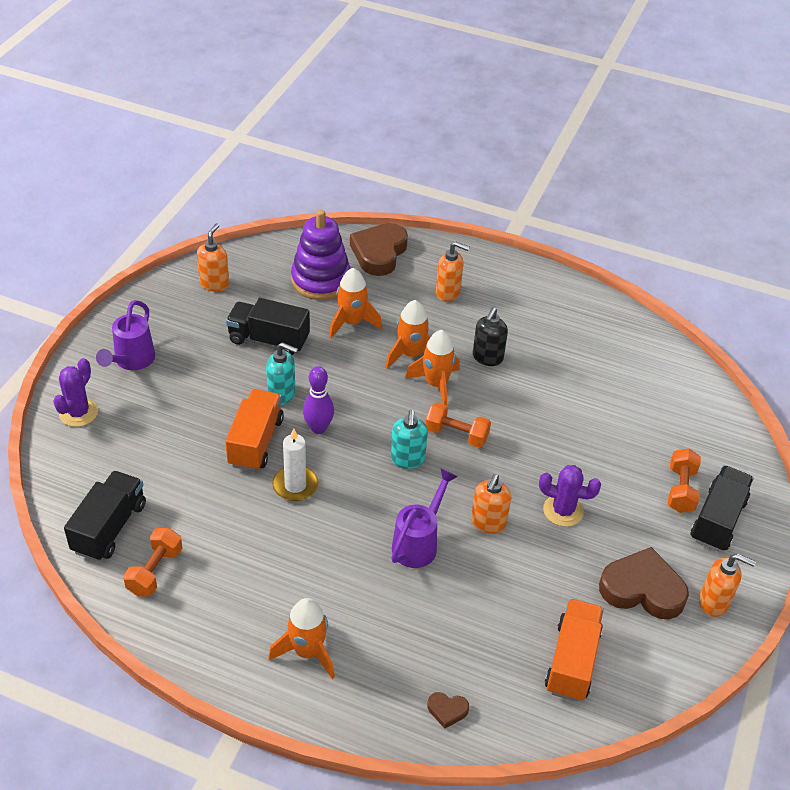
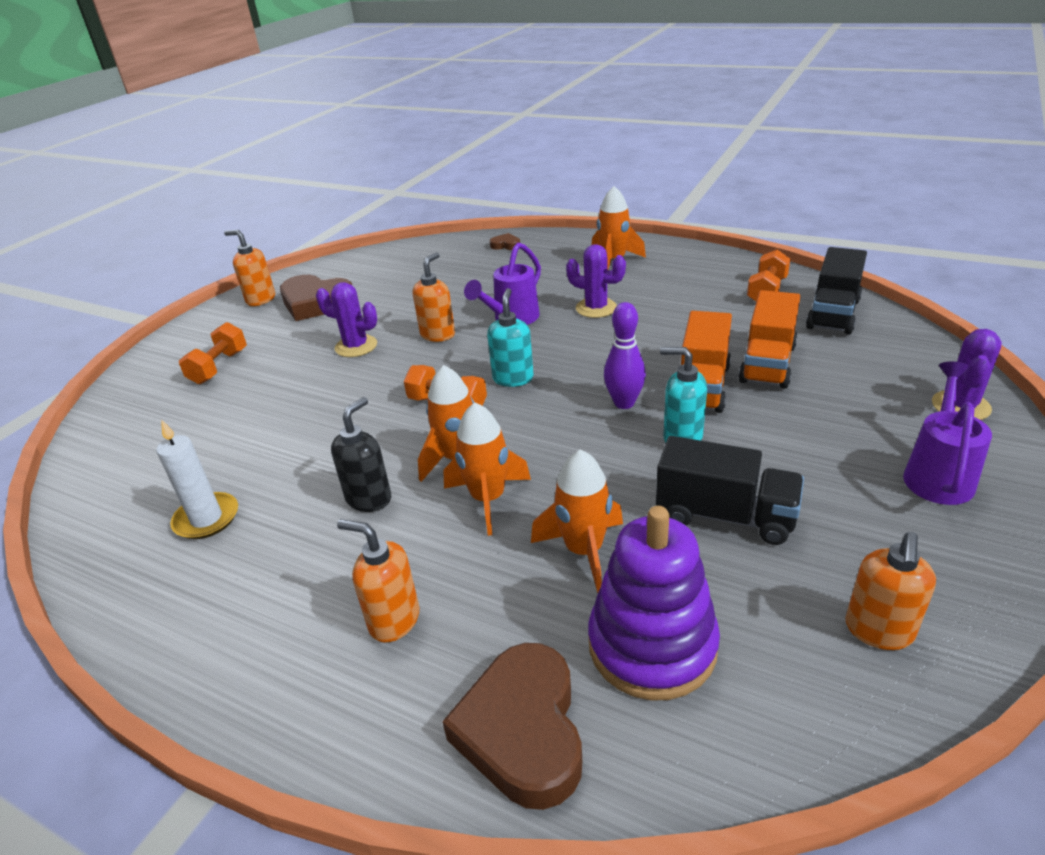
camera: 170 degrees left, 10 degrees down
(295, 485) = (643, 352): white candle -> white candle (206, 519)
(333, 555) = (596, 308): none -> purple cactus
(379, 253) = (523, 730): brown heart -> brown heart turned 150 degrees clockwise
(572, 661) = (401, 268): orange truck -> orange truck (767, 363)
(717, 520) = (204, 347): black truck -> none

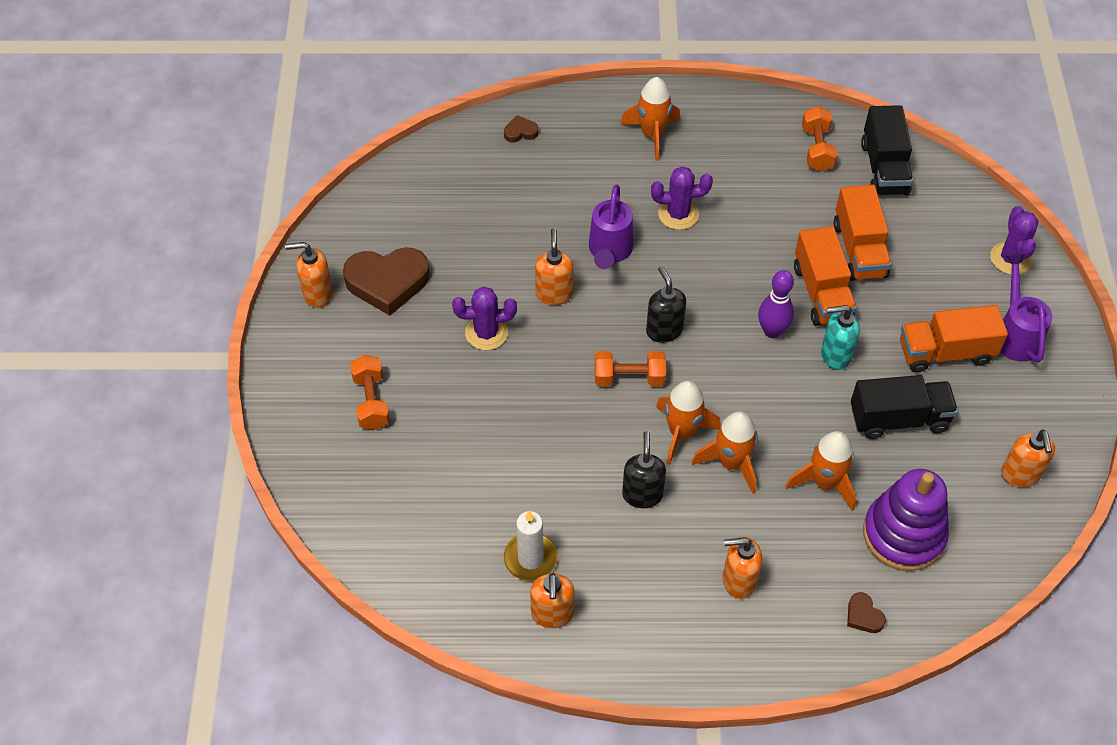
camera: 30 degrees left, 20 degrees up
(169, 577) = (552, 614): none -> orange soap dispenser
(513, 378) = (664, 330): turquoise soap dispenser -> black soap dispenser
(523, 730) = (863, 616): brown heart -> brown heart, size x0.44
(827, 468) = (945, 352): none -> orange truck

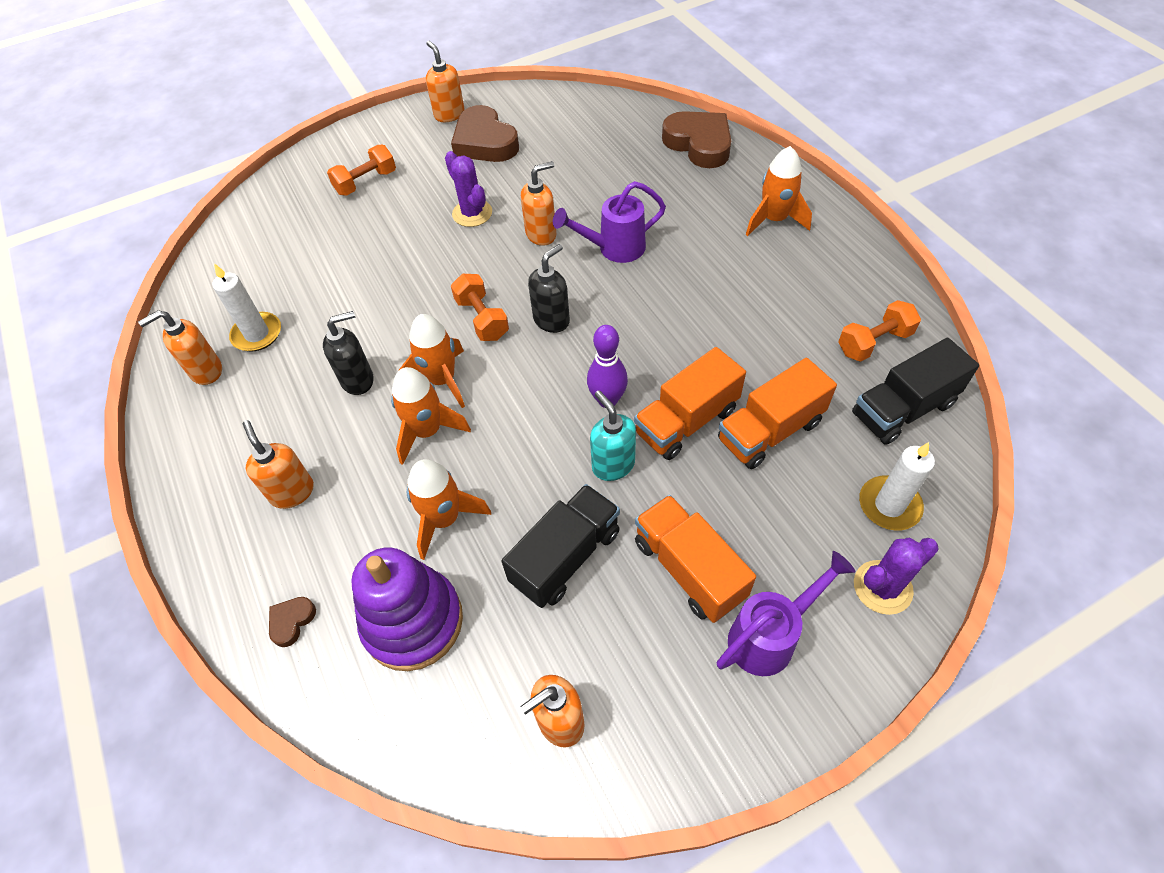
camera: 65 degrees right, 0 degrees up
(520, 132) = (699, 144): brown heart -> brown heart, size x2.25
(678, 214) = (695, 275): purple cactus -> none
(898, 419) = (565, 557): black truck -> black truck turned 105 degrees counterclockwise
(954, 220) = (889, 505): none -> white candle

